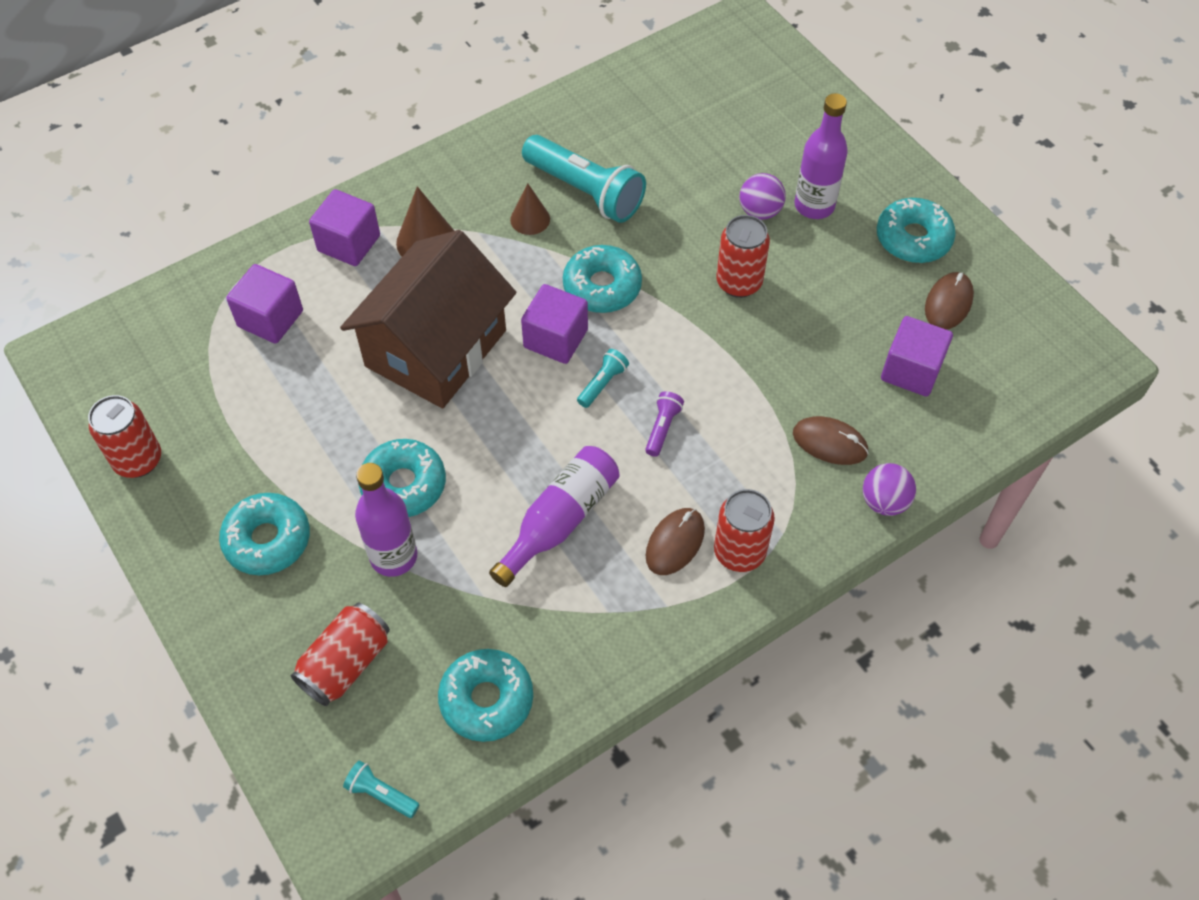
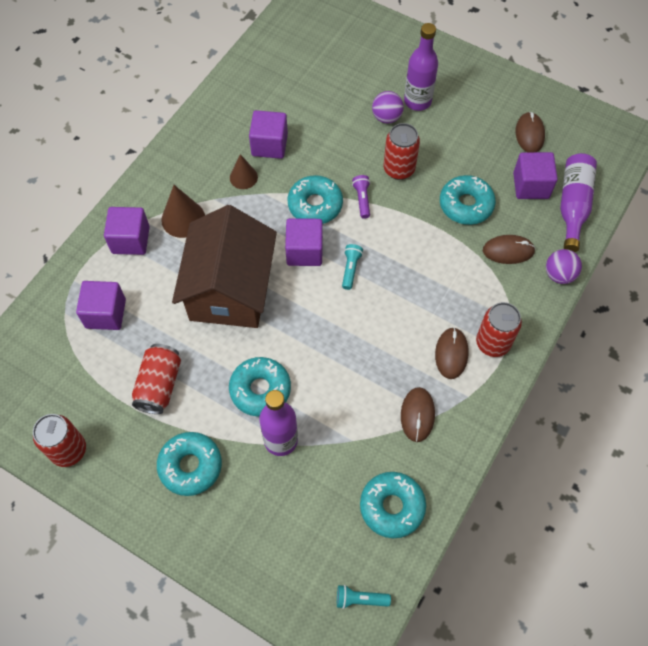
camera: 25 degrees left, 5 degrees up
(345, 663) = (289, 525): red can -> red can (159, 385)
(559, 520) = (373, 370): purple bottle -> purple bottle (573, 205)
(585, 191) = (269, 145): turquoise flashlight -> purple cube
(585, 600) = (417, 415): none -> brown mouse
(662, 428) = (403, 283): purple flashlight -> purple flashlight (362, 199)
(913, 238) = (487, 100): turquoise donut -> turquoise donut (466, 205)

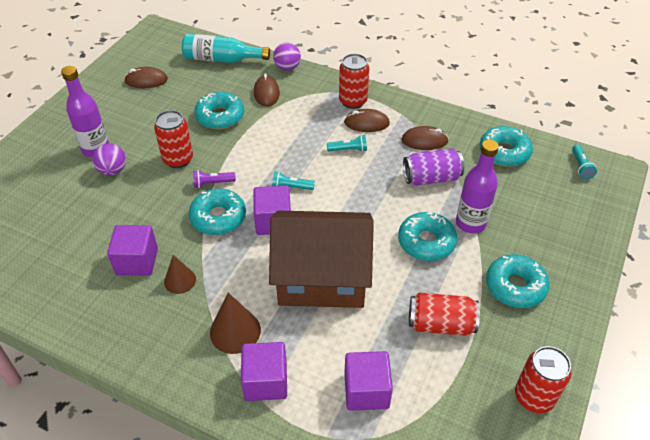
camera: 95 degrees left, 15 degrees down
(353, 411) = (431, 178): none -> purple can
(405, 330) = (348, 150): none -> turquoise flashlight
(531, 185) = (201, 80): purple cube -> none
(573, 205) = (222, 59): purple bottle -> turquoise bottle

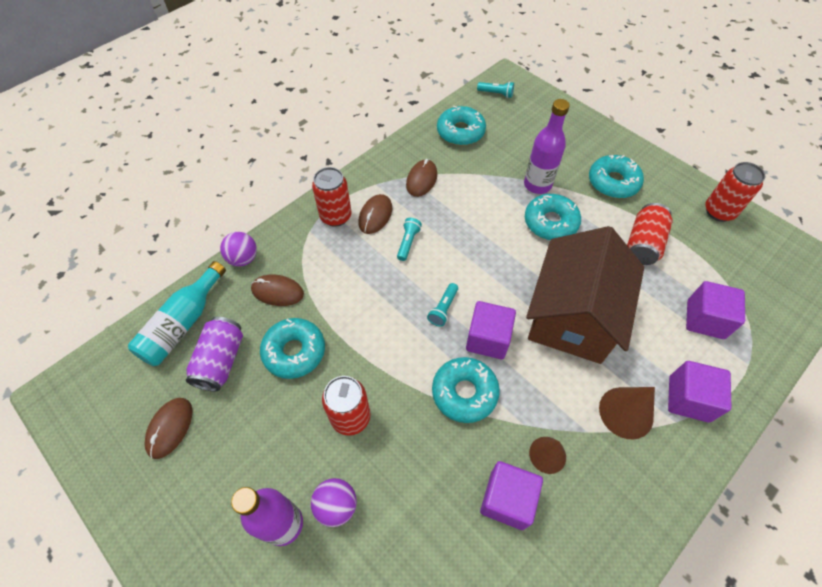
camera: 70 degrees left, 10 degrees up
(212, 183) = (407, 386): purple flashlight -> none
(431, 178) = (473, 192): purple can -> purple can (221, 361)

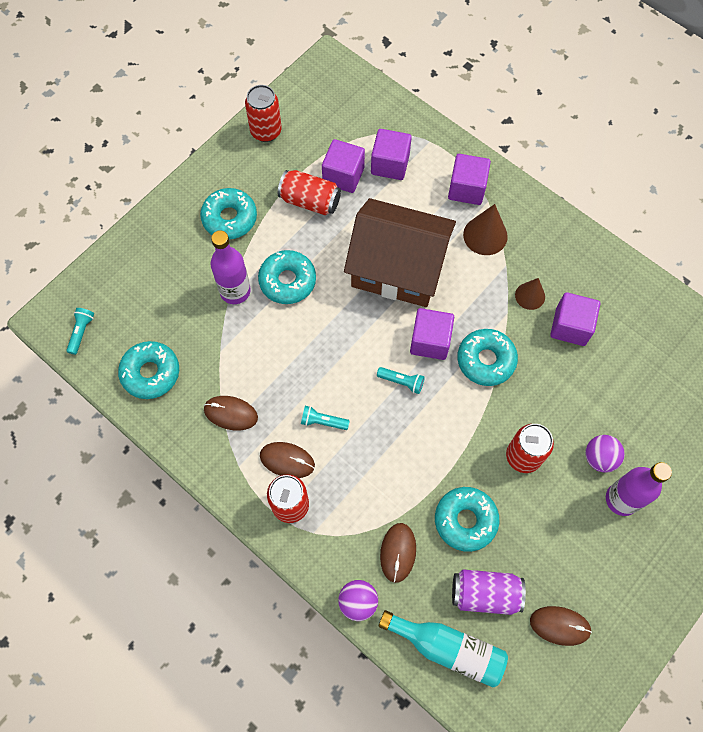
camera: 95 degrees left, 10 degrees up
(680, 274) = (343, 176): none -> purple cube

